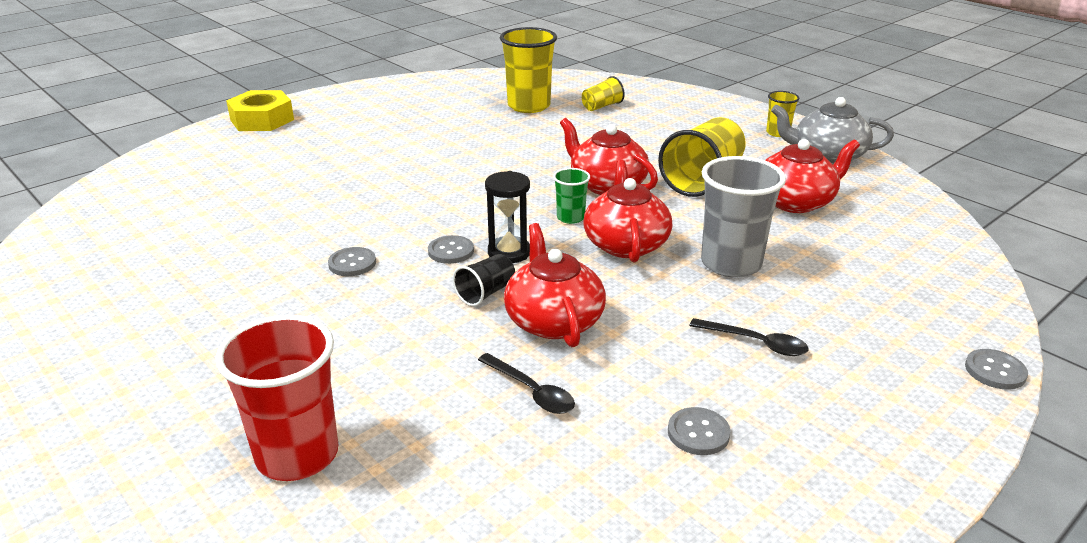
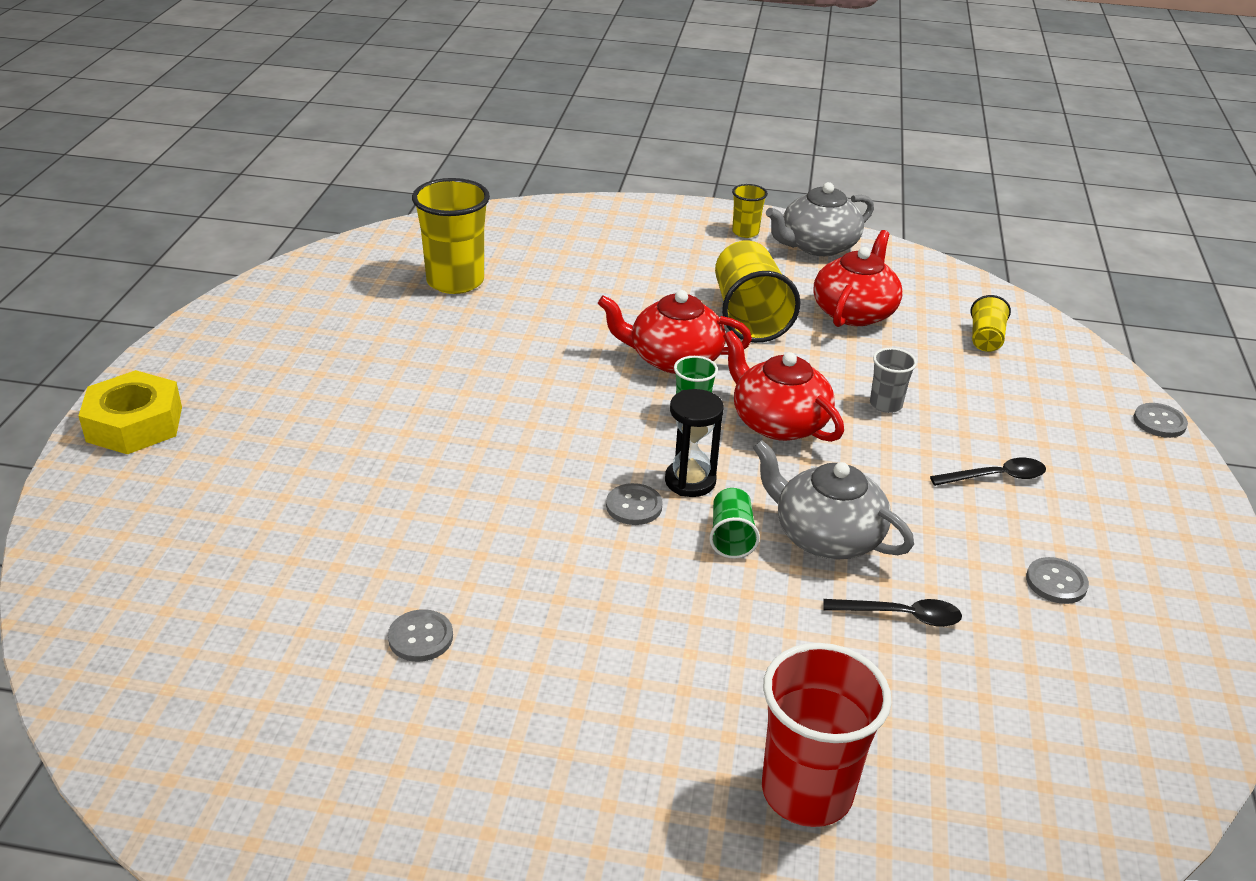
camera: 40 degrees left, 5 degrees up
(352, 263) = (556, 569): grey button -> grey button (420, 637)
(486, 293) = (731, 537): black cup -> green cup
(553, 321) = (826, 536): red teapot -> grey teapot
(601, 106) = (536, 255): yellow cup -> yellow cup (985, 339)
(731, 264) = (885, 404): grey cup -> grey cup, size x0.51

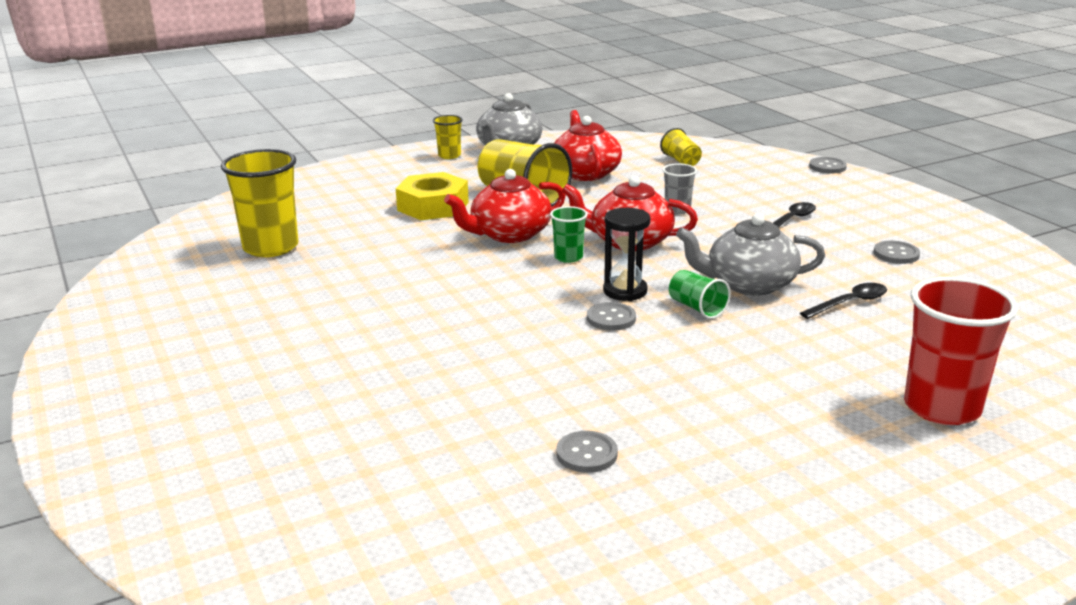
camera: 35 degrees left, 10 degrees down
(135, 424) = (110, 438): yellow nut -> yellow nut (433, 206)

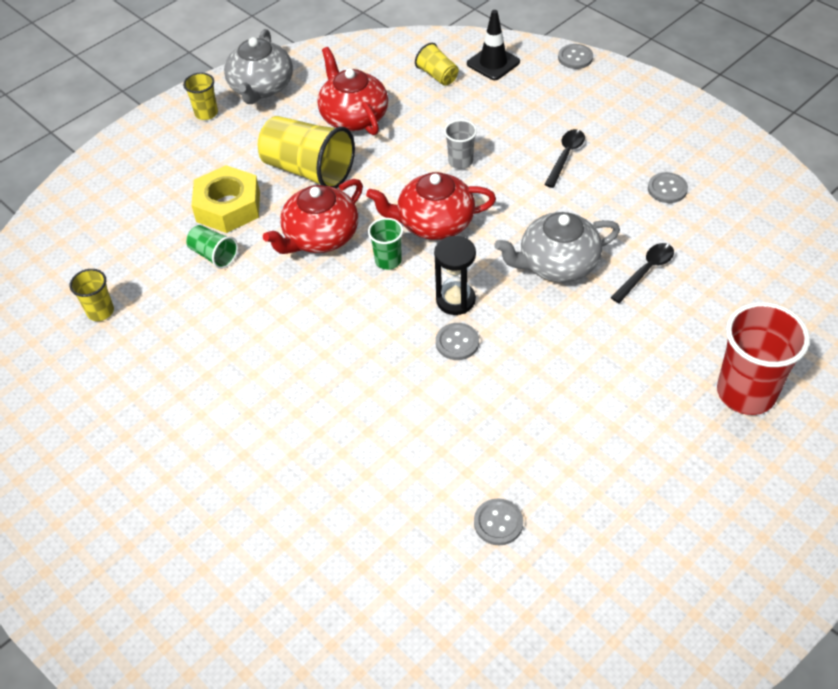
camera: 15 degrees left, 25 degrees up
(271, 247) = (100, 311): yellow cup -> yellow cup, size x0.51
(697, 308) = (524, 309): green cup -> green cup (214, 255)
(740, 160) = (493, 63): none -> black traffic cone

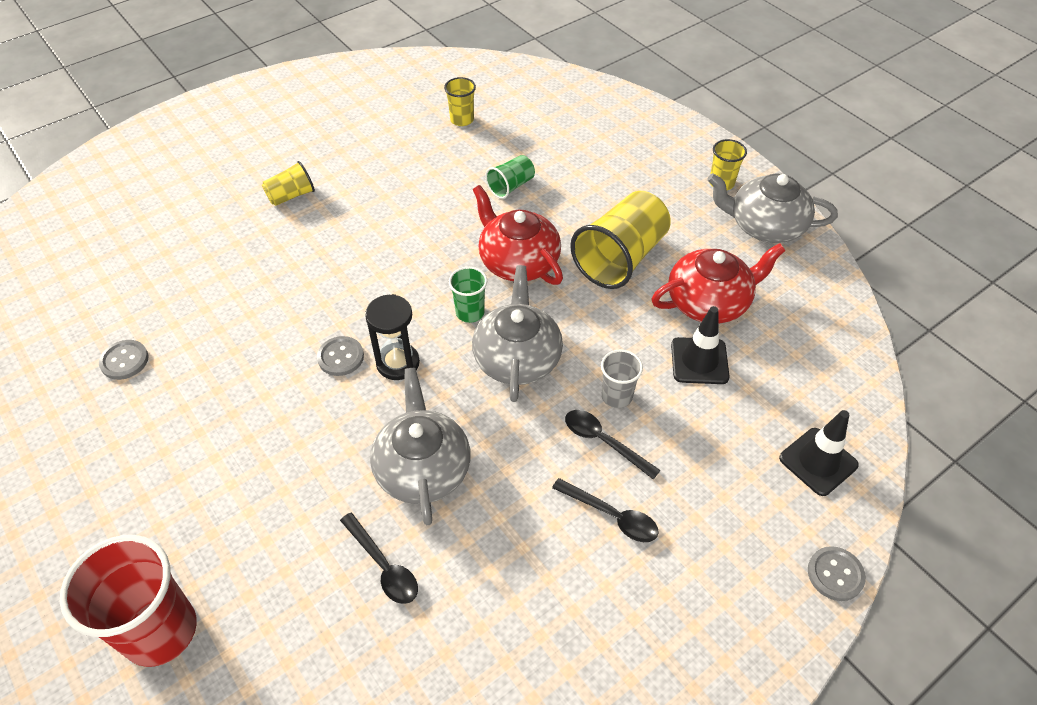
camera: 95 degrees right, 0 degrees up
(228, 207) = (575, 197): yellow nut -> none
(416, 120) = (699, 361): none -> black traffic cone
(434, 223) = (517, 358): red teapot -> grey teapot
(437, 75) = (788, 393): yellow cup -> yellow cup (291, 196)
(504, 165) = (604, 442): none -> black spoon
(667, 189) = (526, 634): grey button -> none

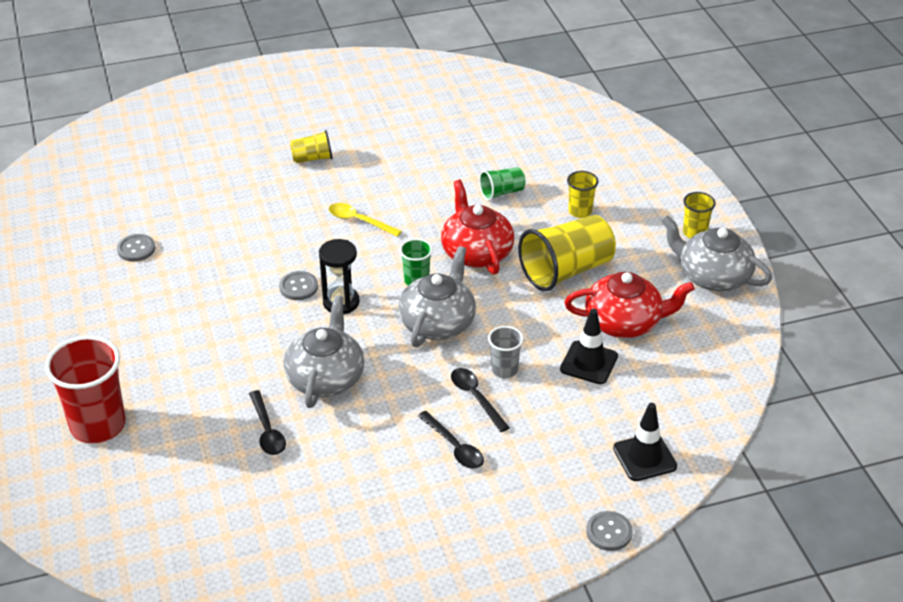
camera: 20 degrees right, 10 degrees down
(374, 257) = (359, 221): none -> yellow spoon
(462, 120) = (487, 128): yellow cup -> yellow cup (580, 211)

